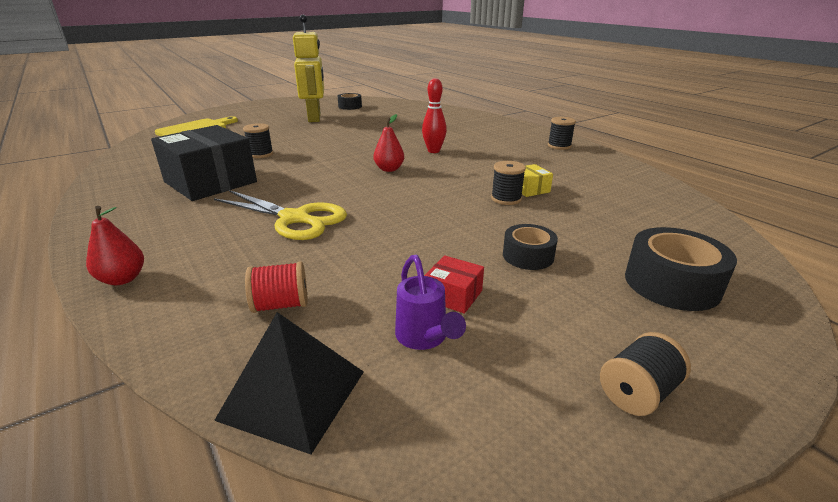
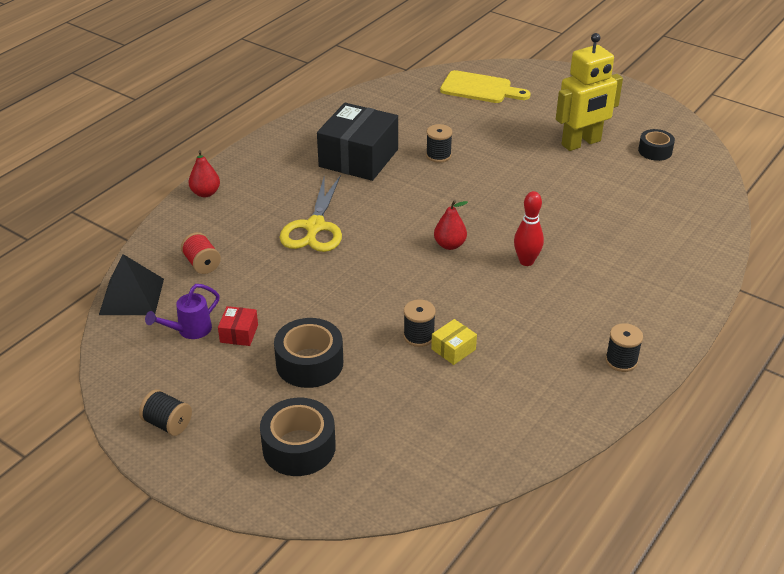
camera: 70 degrees right, 10 degrees up
(528, 256) = (309, 363): black tape -> black tape, size x1.59

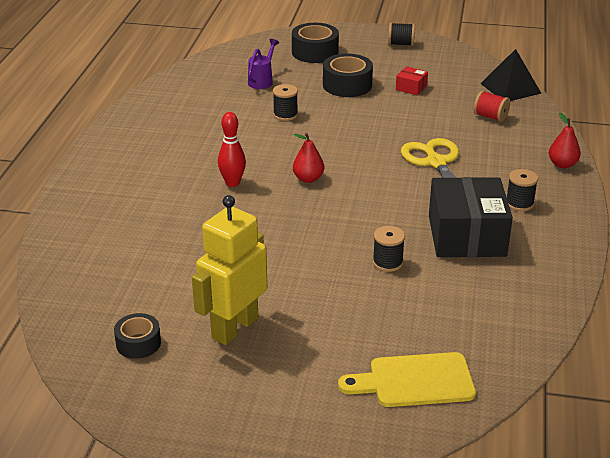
camera: 155 degrees right, 5 degrees down
(189, 331) = (445, 81): purple watering can -> purple watering can (262, 81)
(239, 333) = (411, 88): red box -> red box turned 45 degrees counterclockwise
(453, 349) = (255, 114): yellow box -> none
(621, 361) = (127, 135): black spool -> black spool (519, 203)

